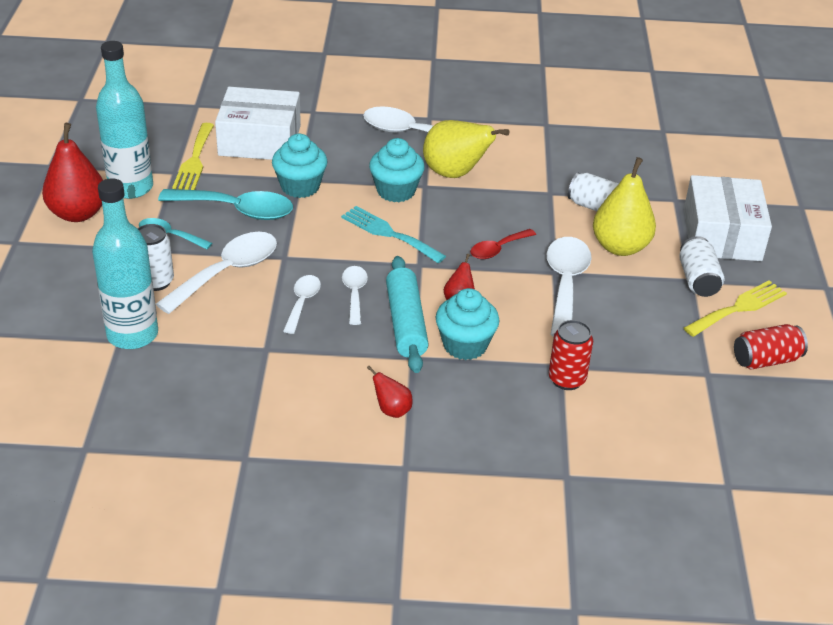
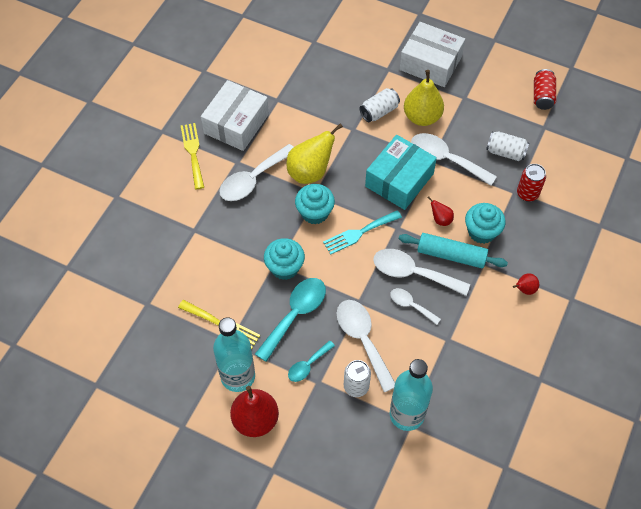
camera: 65 degrees left, 20 degrees up
(259, 140) = (216, 275): white box -> white box (236, 124)
(354, 293) = (413, 273): white spoon -> white spoon, size x1.78
(498, 249) = (399, 180): red spoon -> turquoise box
(698, 280) = (466, 94): white can -> white can (505, 152)
(738, 308) = (497, 87): yellow fork -> yellow fork (193, 153)

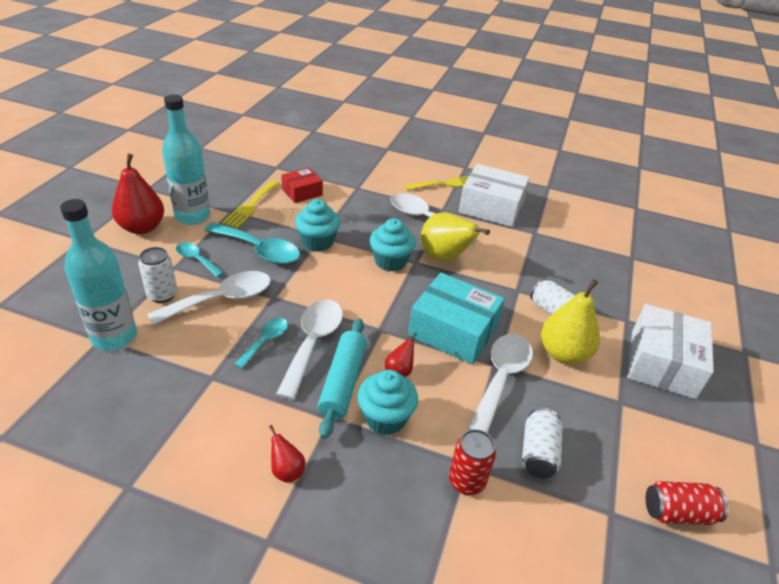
camera: 80 degrees right, 20 degrees down
(200, 279) = (302, 192): none -> red box
(359, 233) = (368, 296): turquoise fork -> none
(411, 305) = (265, 341): white spoon -> turquoise spoon

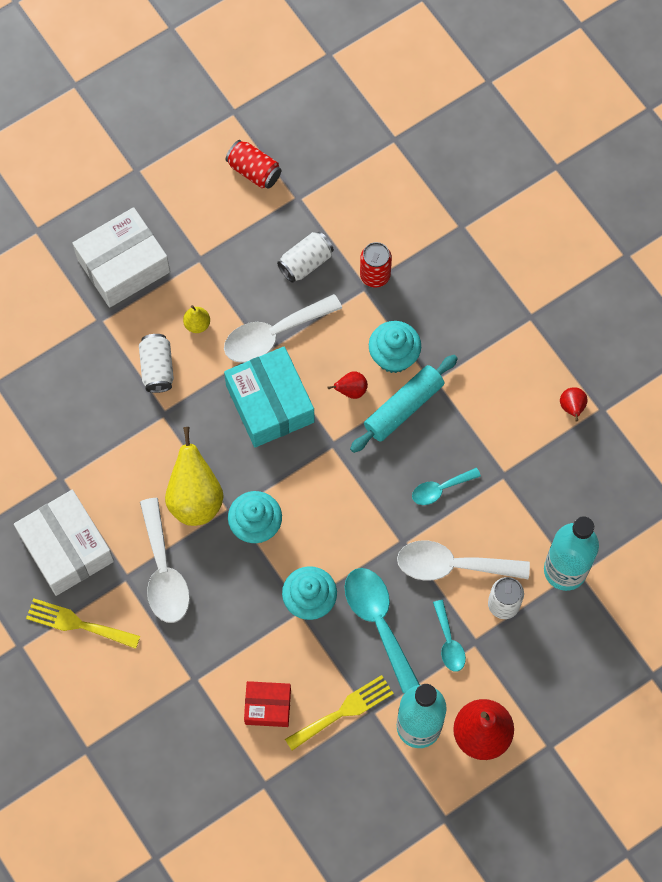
camera: 140 degrees left, 30 degrees up
(287, 471) = (491, 357): red pear -> red pear (572, 407)
(313, 343) = (401, 463): white spoon -> none
(563, 354) = (197, 324): yellow pear -> yellow pear, size x0.48

